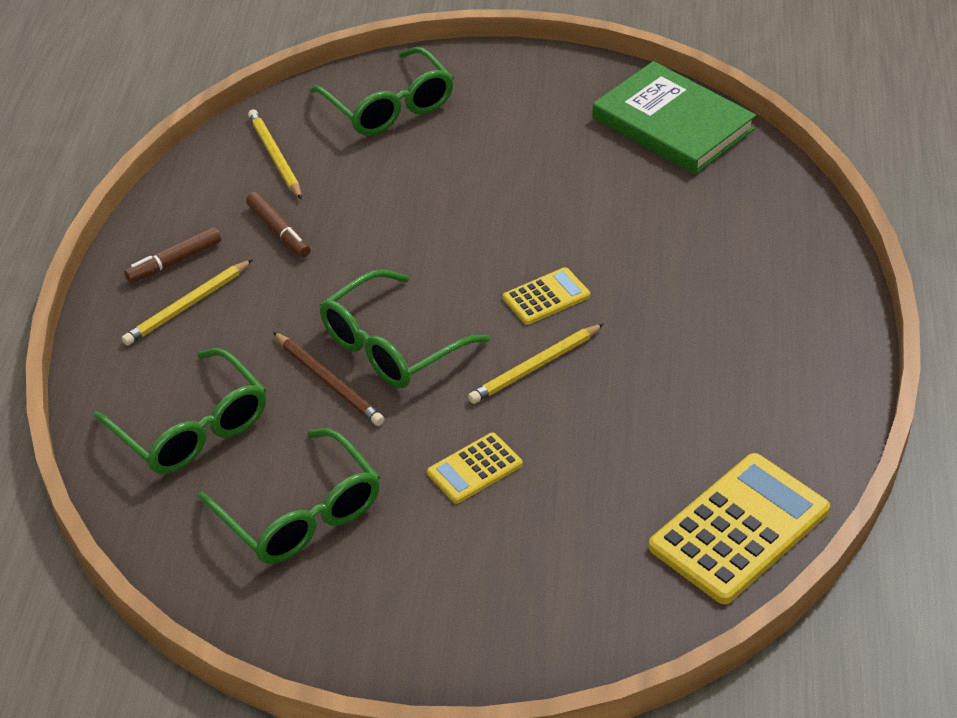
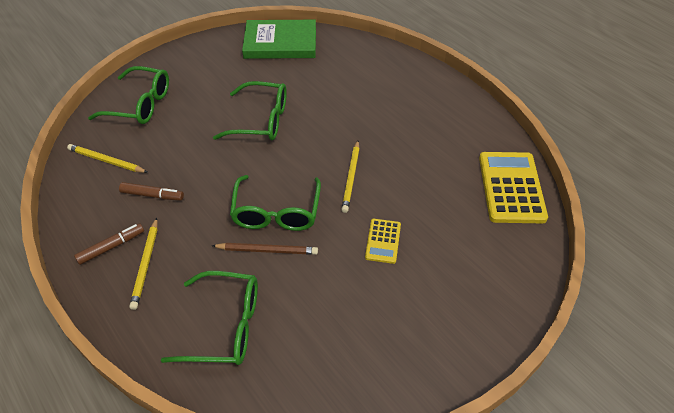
camera: 45 degrees left, 5 degrees up
(175, 262) = (111, 247): brown marker -> brown marker turned 135 degrees counterclockwise
(301, 514) = (333, 325): green glasses -> green glasses (261, 120)
(546, 297) = (318, 144): yellow calculator -> none

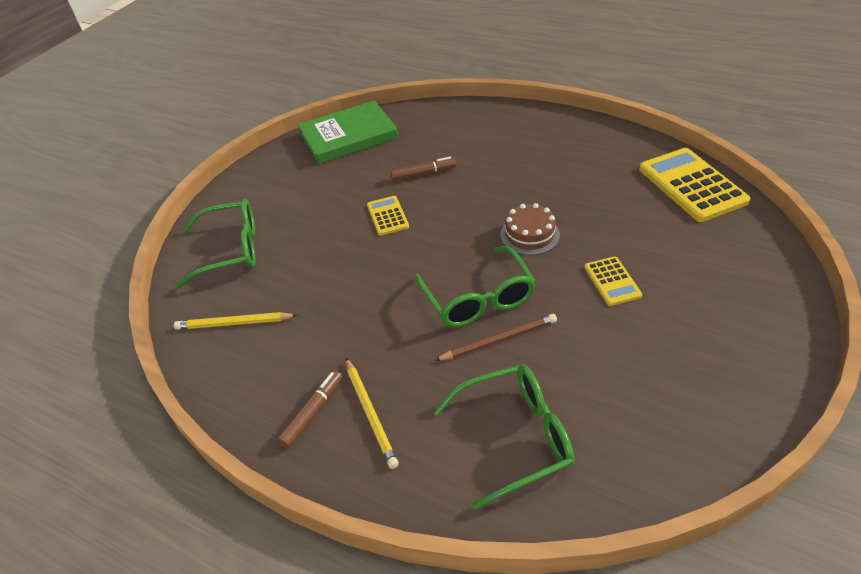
camera: 20 degrees left, 5 degrees down
(152, 195) = (320, 337): brown marker -> brown marker (423, 174)
(261, 120) = (387, 216): green glasses -> yellow calculator
(351, 177) = (529, 235): yellow pencil -> brown cake

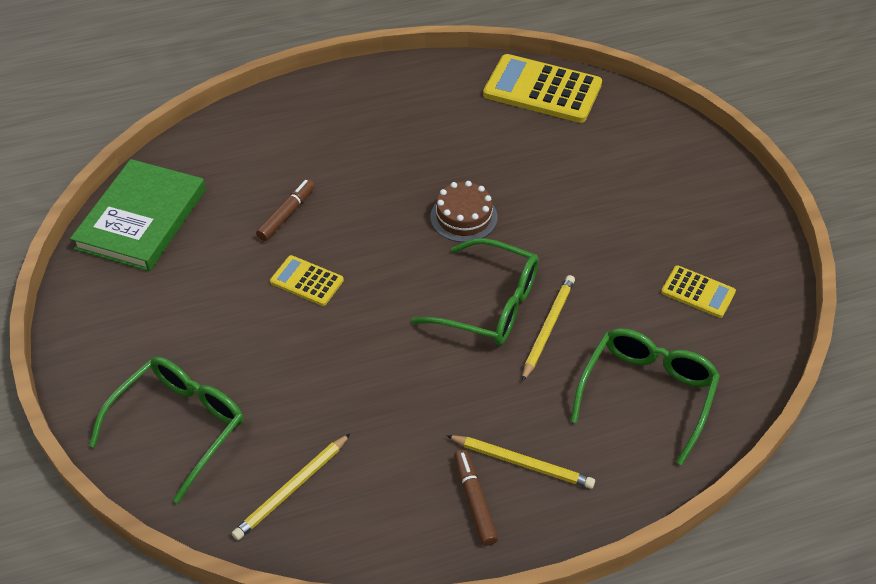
camera: 50 degrees left, 5 degrees up
(498, 340) = (547, 328): brown pencil -> yellow pencil
(612, 281) = (575, 218): yellow calculator -> yellow calculator (698, 292)

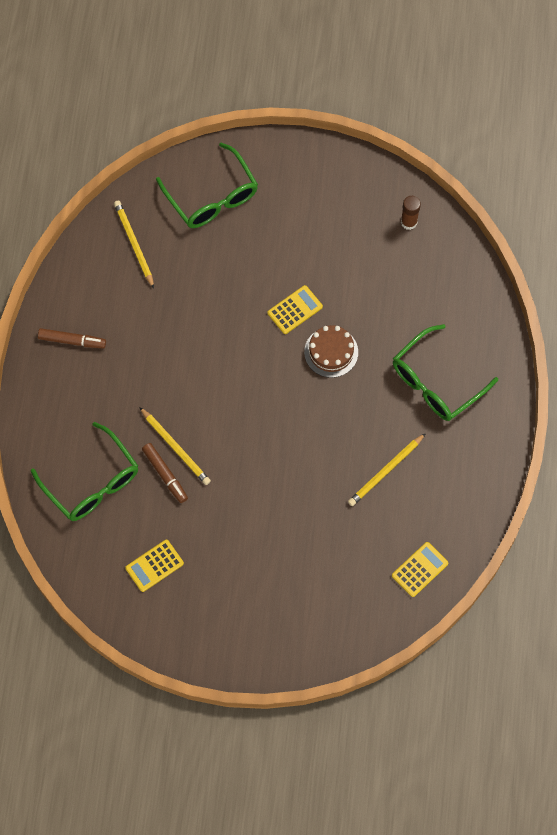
camera: 115 degrees right, 20 degrees up
(141, 219) = (409, 222): green book -> brown glue stick
(286, 214) = (367, 319): brown marker -> brown marker (165, 474)
(463, 217) = (305, 440): brown cake -> brown cake (331, 352)
(490, 304) = (214, 419): green glasses -> green glasses (436, 382)
(522, 463) = (83, 380): yellow pencil -> yellow pencil (386, 471)
(542, 90) = (419, 569): yellow calculator -> yellow calculator, size x0.52

